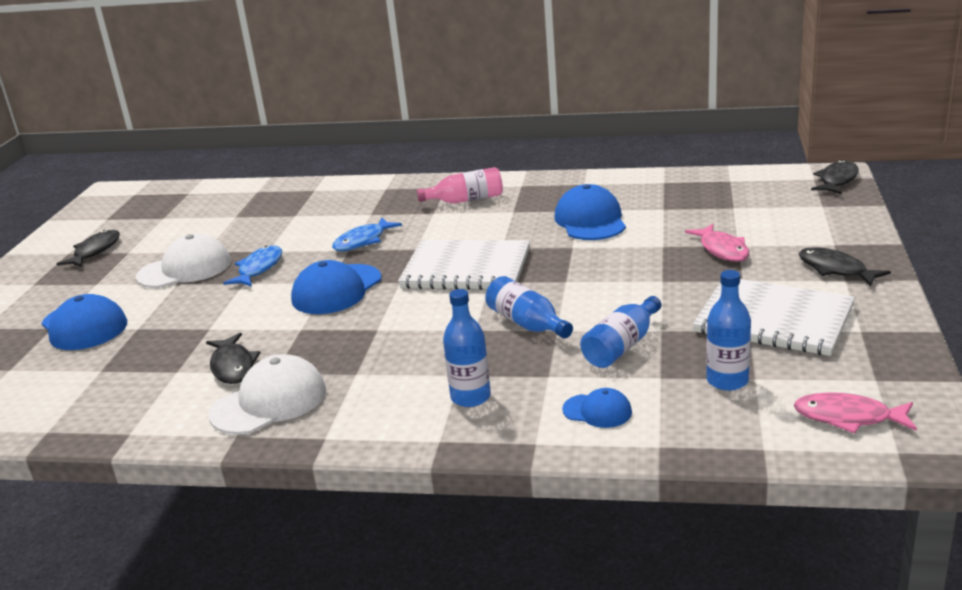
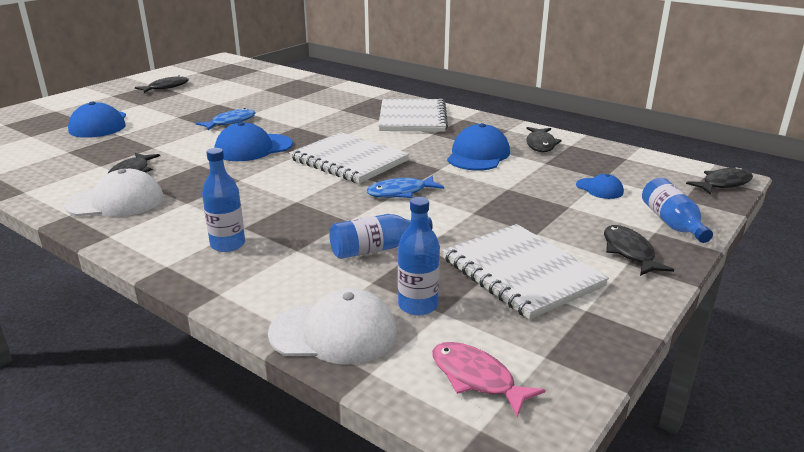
camera: 25 degrees right, 0 degrees up
(185, 269) = (193, 110): white cap -> white cap (334, 333)
(363, 241) = (312, 124): blue fish -> blue fish (401, 192)
(466, 200) = (412, 118): pink bottle -> white notebook
(527, 323) = (335, 209): blue bottle -> blue bottle (672, 223)
(597, 411) = (292, 288): blue cap -> blue cap (599, 189)
(635, 190) = (540, 144): none -> black fish
(722, 250) = (551, 206): pink fish -> none

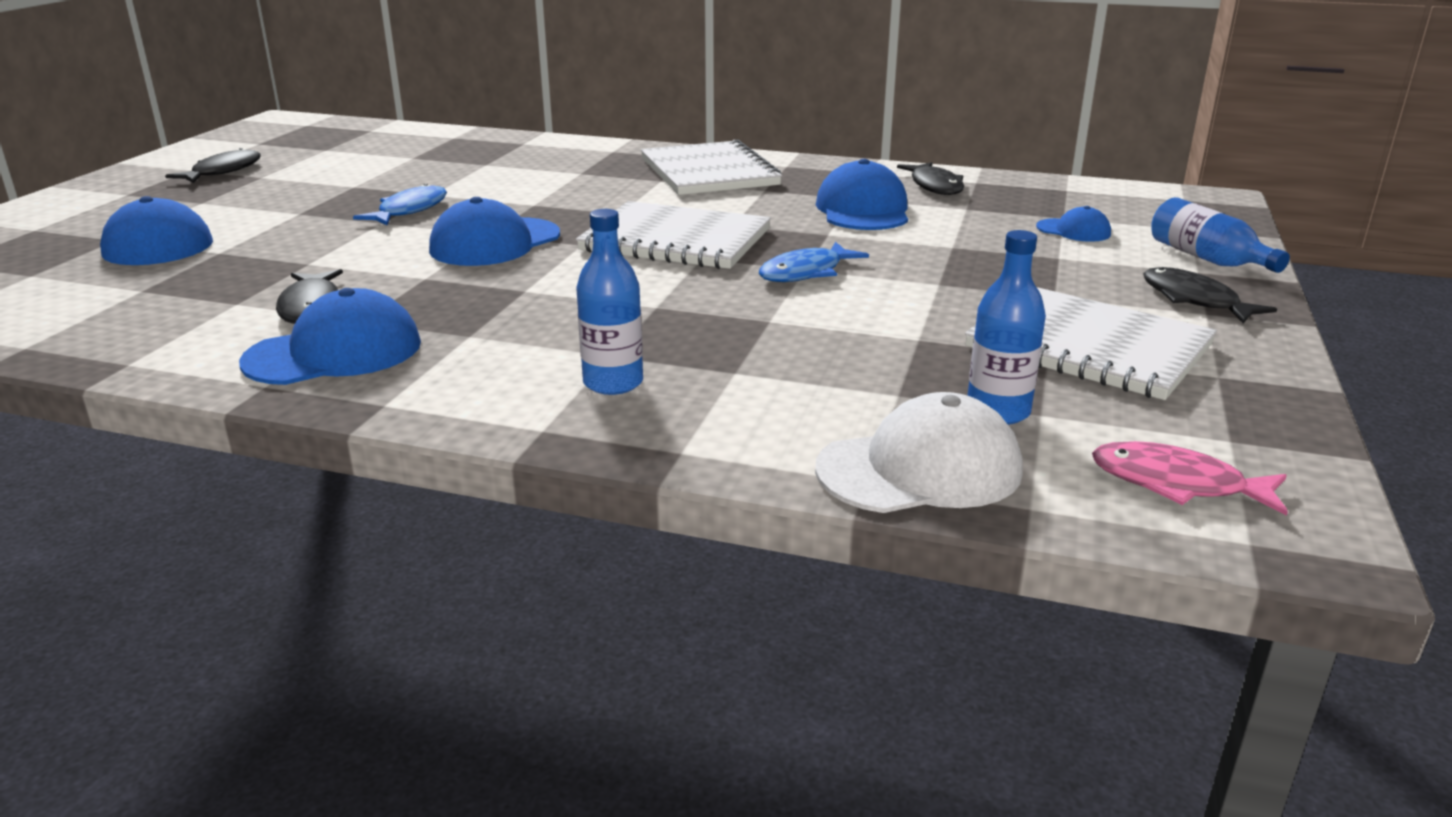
camera: 20 degrees left, 0 degrees up
(116, 201) = (334, 352): white cap -> blue cap
(376, 249) = (855, 351): blue bottle -> none
(723, 184) = (1216, 205): black fish -> none

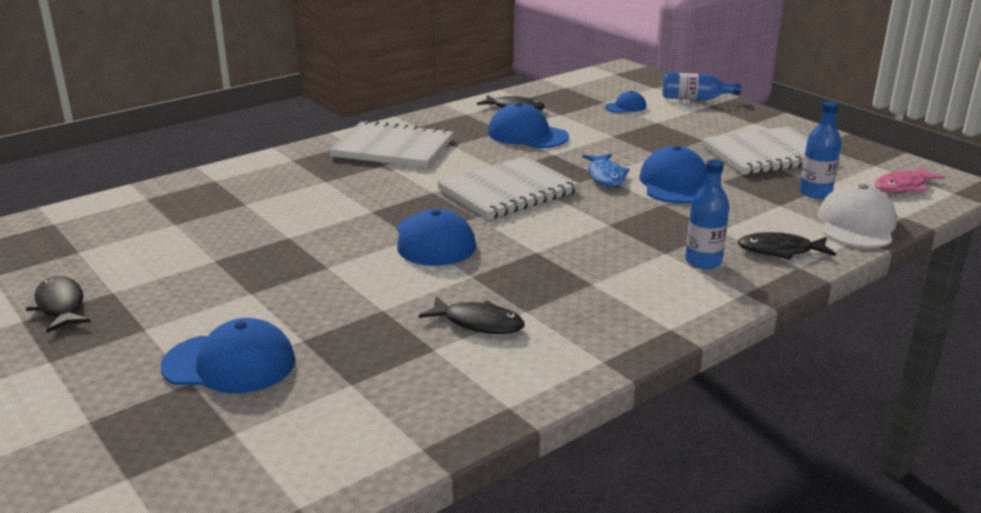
camera: 55 degrees left, 0 degrees up
(334, 352) = (572, 329): blue cap -> blue cap (674, 183)
(409, 210) = (315, 252): blue fish -> none
(1194, 300) = (738, 119): black fish -> black fish (780, 251)

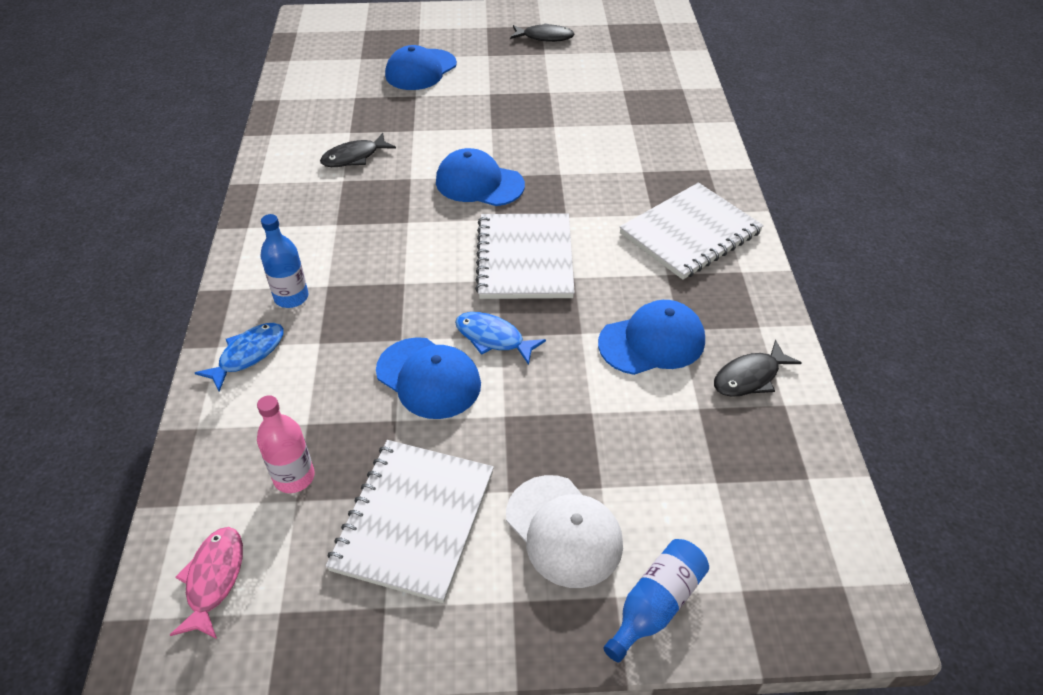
camera: 125 degrees right, 20 degrees up
(626, 107) = (680, 493): blue cap -> none
(780, 251) = (248, 355): black fish -> blue fish
(815, 193) = (294, 477): blue bottle -> pink bottle
(856, 224) = (213, 449): white cap -> white cap (563, 530)

